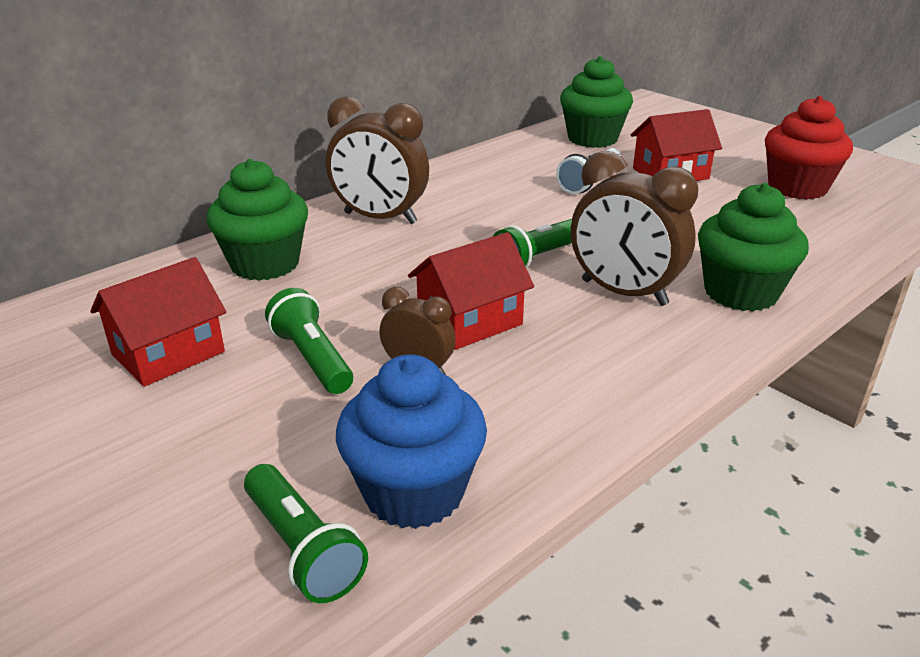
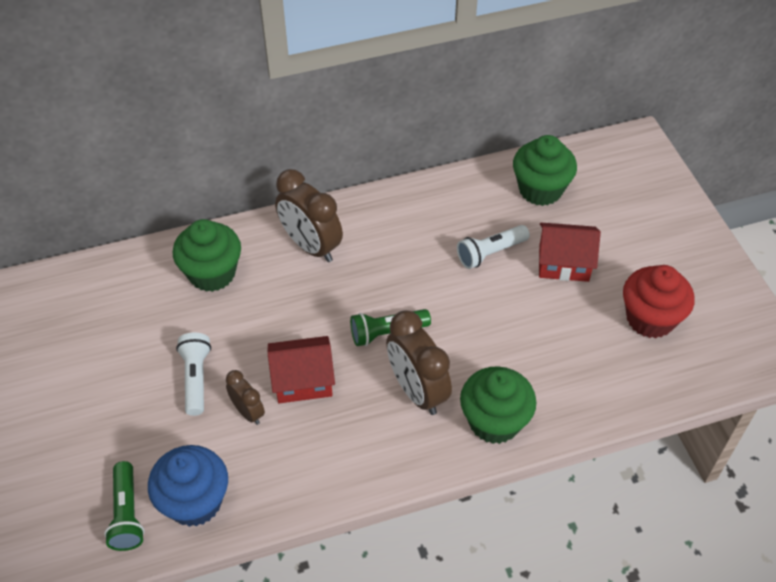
camera: 25 degrees right, 20 degrees up
(168, 353) = (123, 342): red house -> none
(312, 359) = (196, 378): green flashlight -> white flashlight

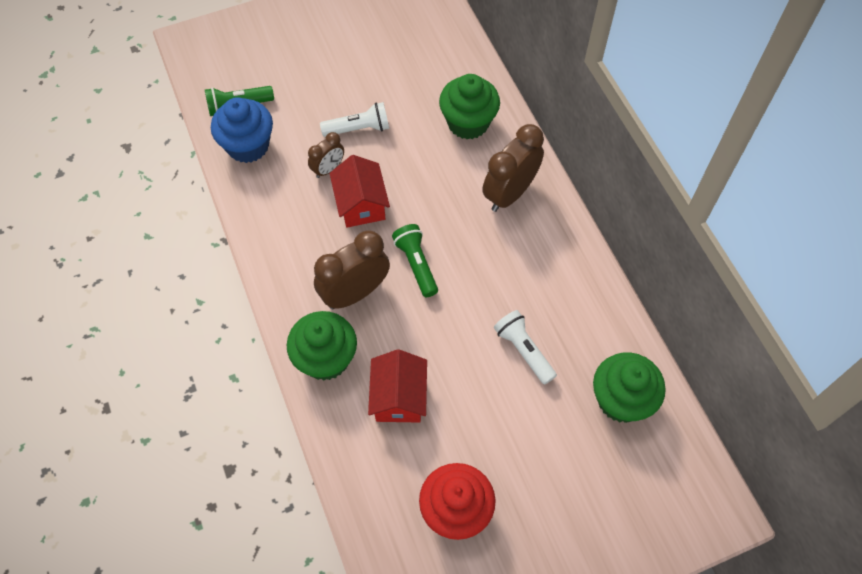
camera: 85 degrees right, 10 degrees up
(563, 263) = (520, 423): red house -> red house (399, 397)

